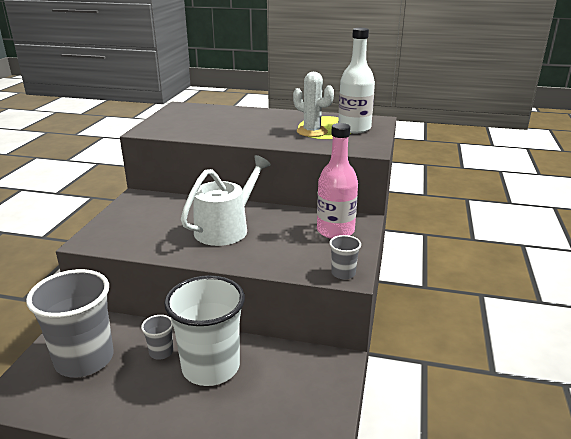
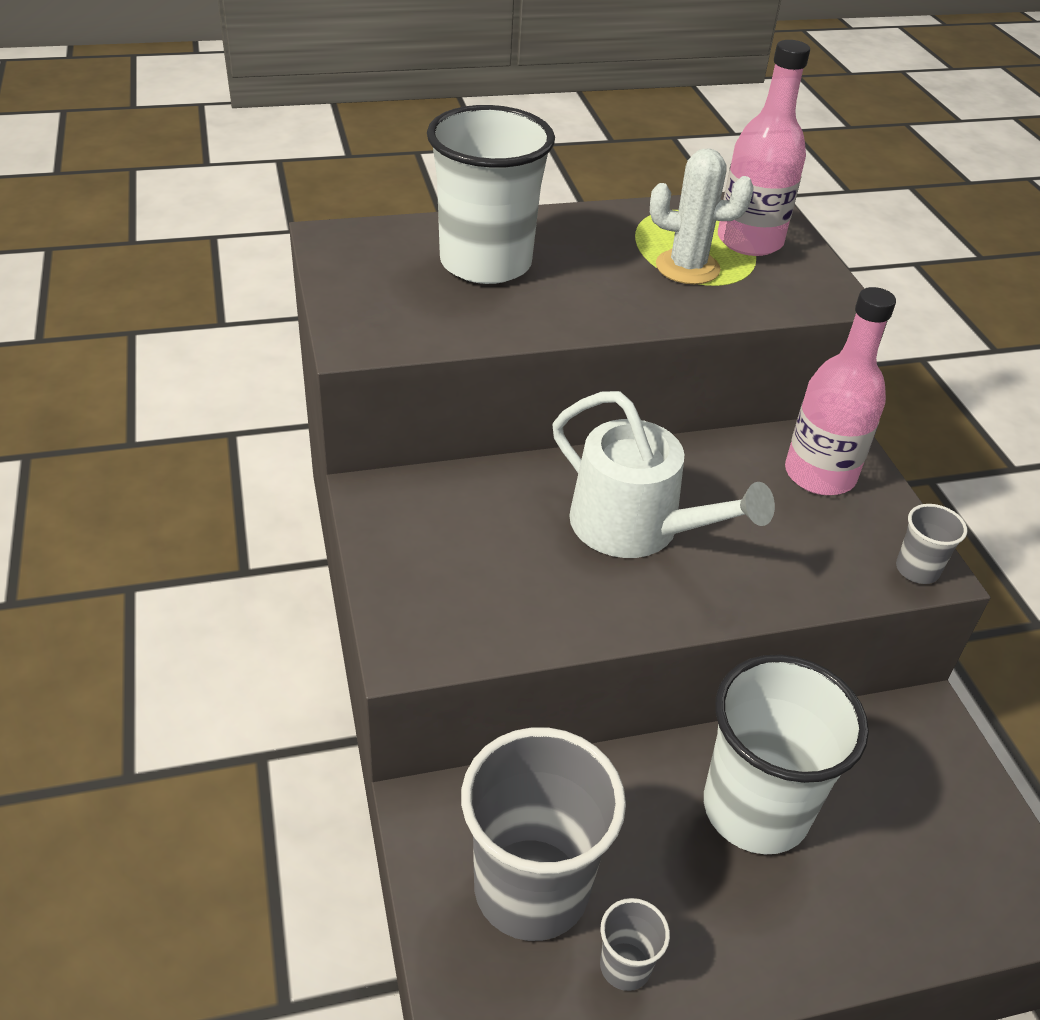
camera: 30 degrees left, 15 degrees up
(161, 352) = (649, 814): grey cup -> grey cup (625, 966)
(226, 228) = (636, 527): white watering can -> white watering can turned 120 degrees clockwise
(227, 119) = (485, 263): none -> white cup
(354, 128) = (749, 241): white bottle -> pink bottle

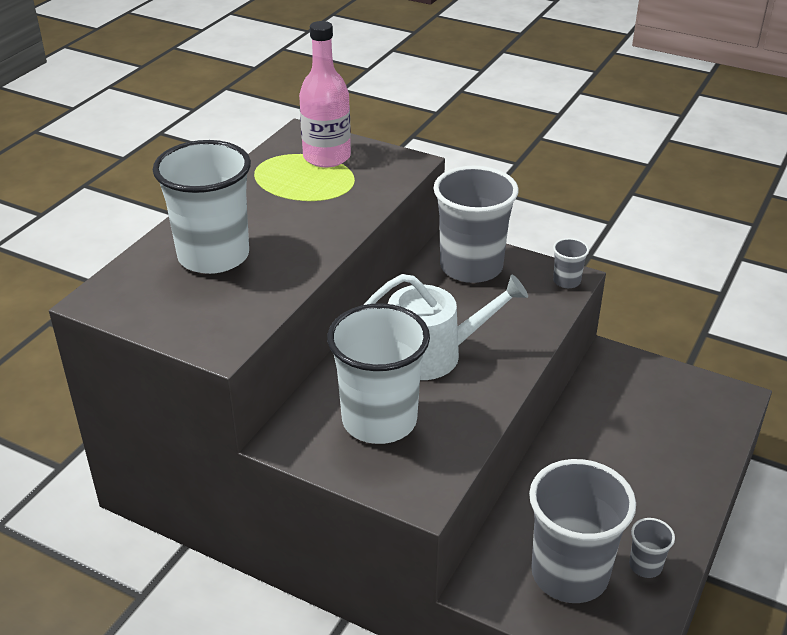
camera: 45 degrees left, 5 degrees down
(687, 267) = (320, 190): white cactus -> none
(755, 809) = (603, 455): white cup -> white cup (379, 420)
(819, 475) = (471, 267): pink bottle -> grey cup

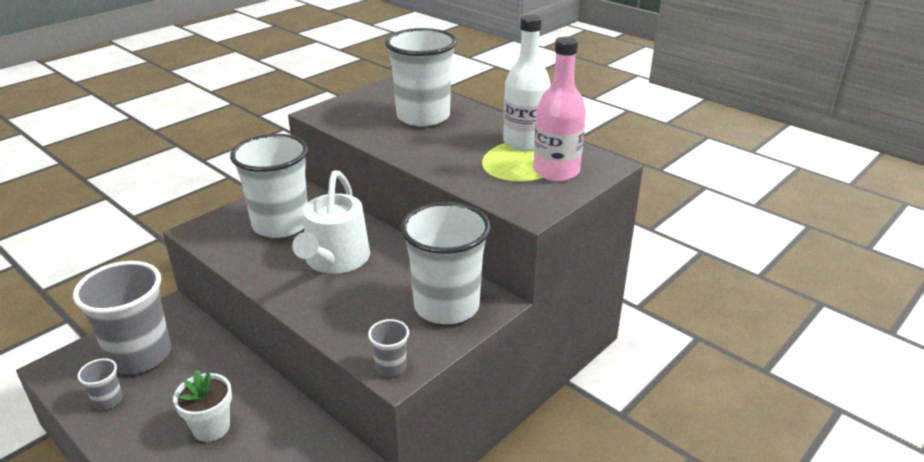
camera: 105 degrees right, 5 degrees down
(266, 180) = (524, 142): none -> white bottle
(471, 267) = (446, 306): grey cup -> white cup
(626, 463) = (211, 427): none -> white flower pot

